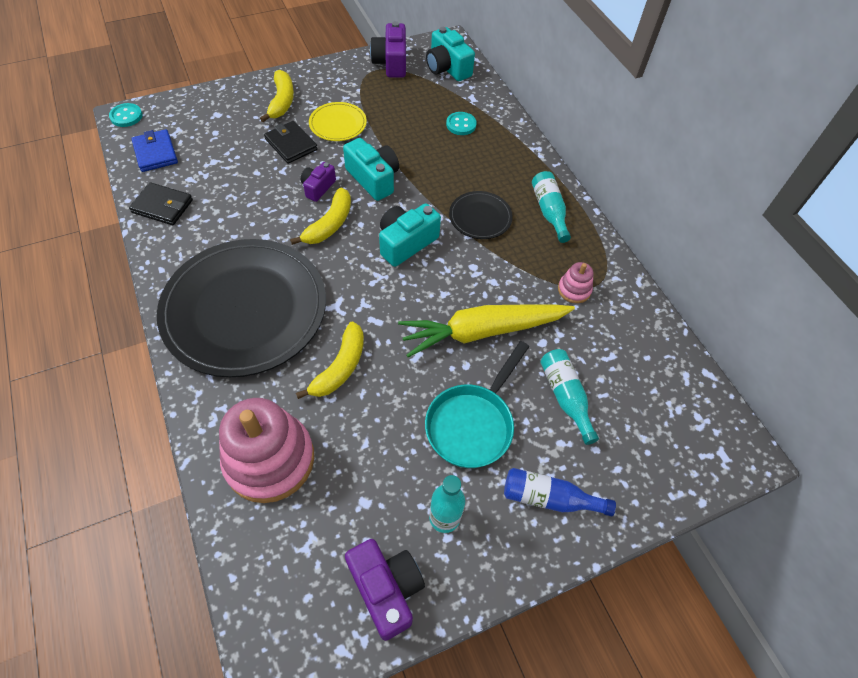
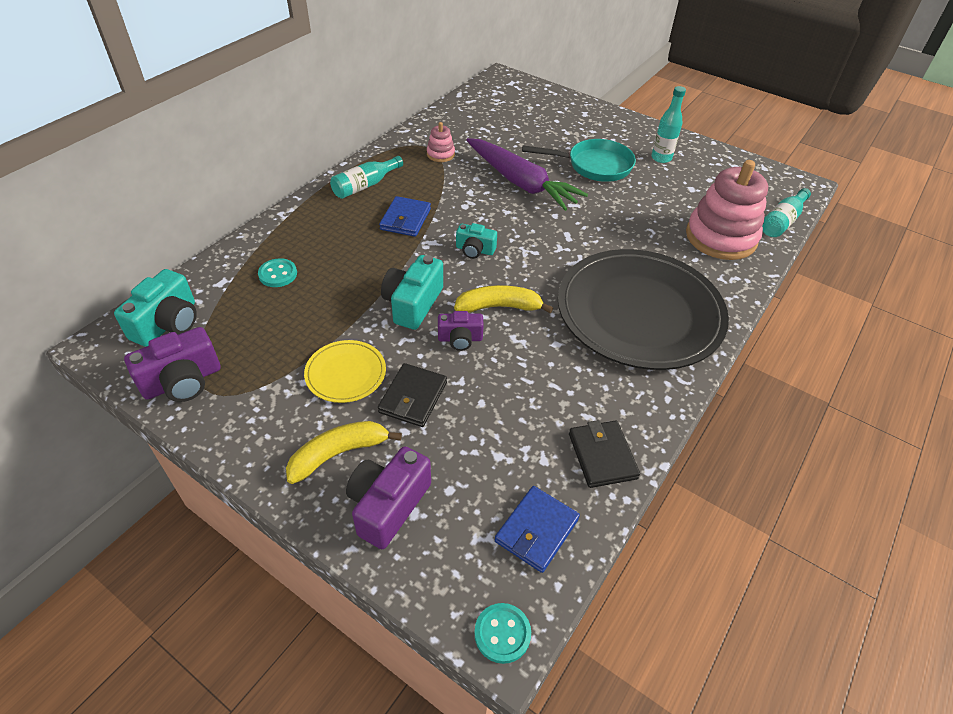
camera: 120 degrees left, 10 degrees down
(340, 367) = (624, 236): yellow banana -> none
(386, 589) = (720, 164): purple camera -> purple camera (388, 505)
(406, 243) = (475, 250): turquoise camera -> turquoise camera, size x0.62
(480, 217) = (405, 219): black plate -> blue wallet
(482, 331) = (521, 183): yellow carrot -> purple carrot
(549, 498) = (605, 128): blue bottle -> none
(565, 397) = (534, 138): turquoise bottle -> turquoise bottle (782, 221)

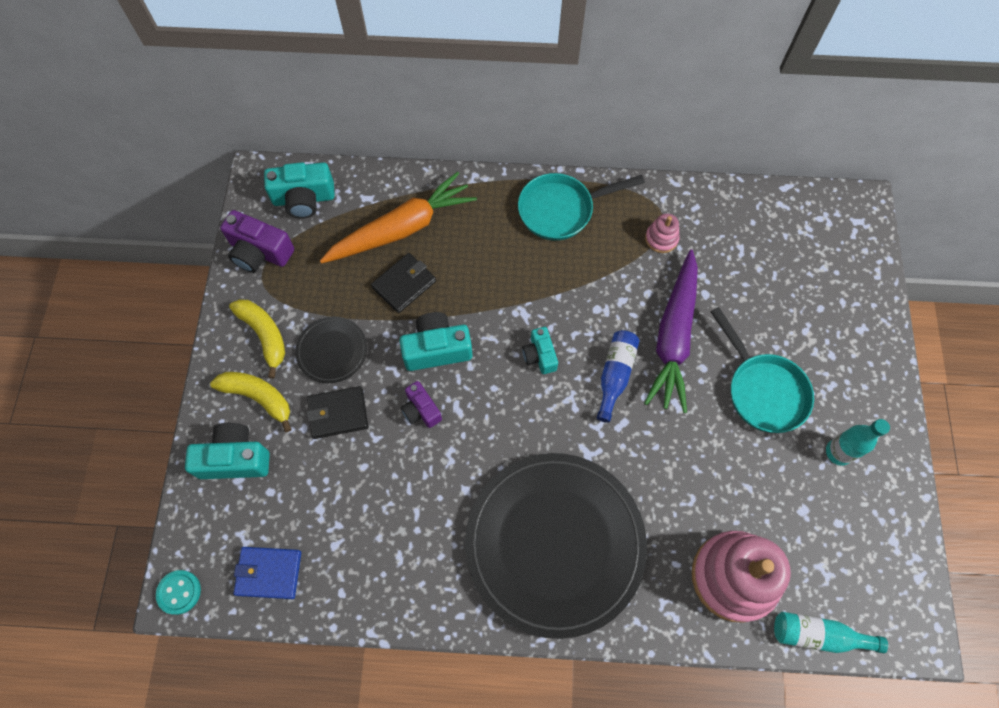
camera: 60 degrees right, 20 degrees up
(278, 274) = (402, 228): turquoise button -> orange carrot
(346, 373) = (332, 351): yellow plate -> black plate
(365, 185) = (561, 210): turquoise bottle -> turquoise pan
(388, 505) = (235, 458): purple camera -> turquoise camera
(405, 219) = (539, 273): blue wallet -> none
(499, 307) = (479, 418): yellow banana -> yellow banana (264, 335)
(526, 221) = (615, 375): none -> blue bottle
(602, 456) = (364, 588): black wallet -> black wallet (404, 284)

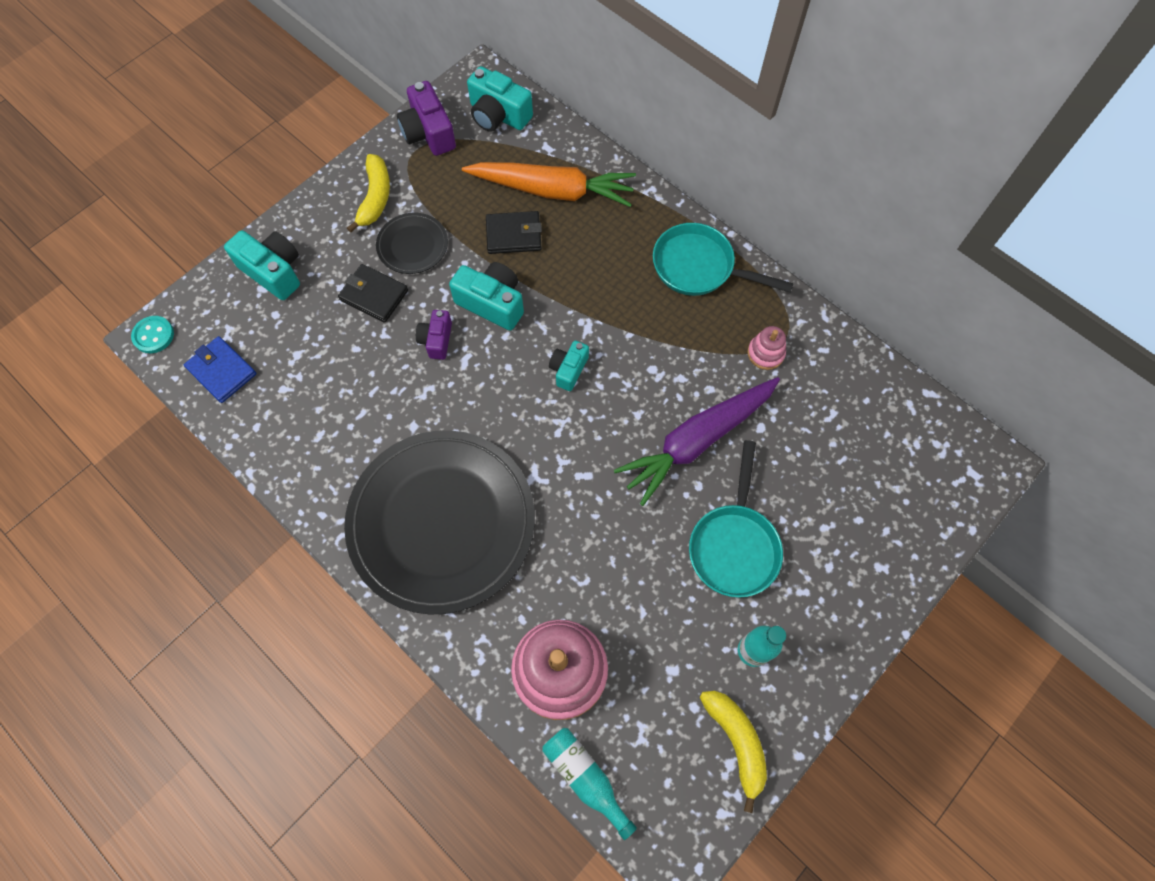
camera: 40 degrees right, 0 degrees up
(258, 397) = (329, 240): yellow banana -> yellow banana (736, 742)
(615, 375) = (616, 433): blue bottle -> none

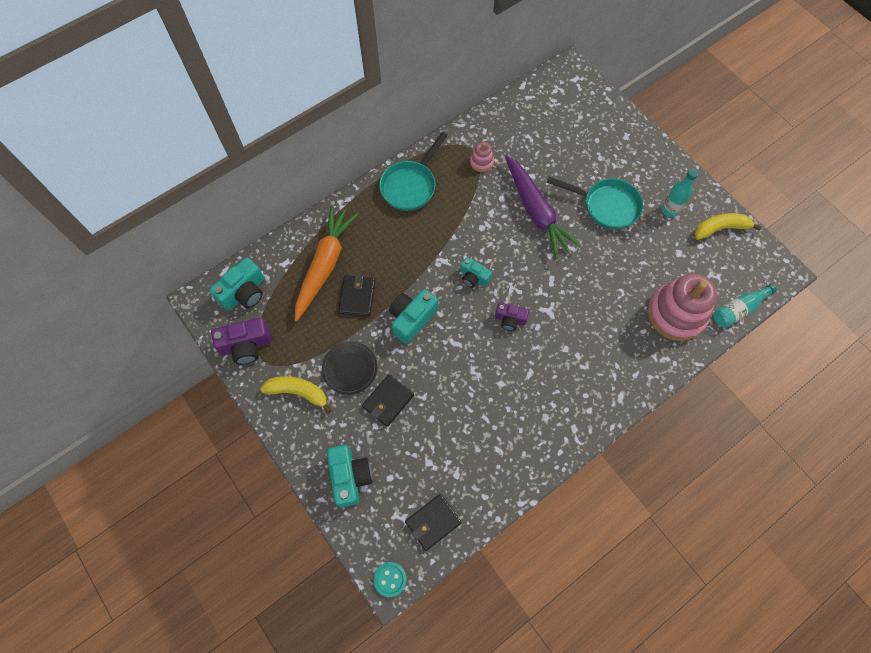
camera: 80 degrees left, 0 degrees up
(222, 371) = (433, 522): blue wallet -> black wallet
(273, 272) = (350, 477): turquoise camera -> turquoise camera turned 120 degrees clockwise
(436, 340) = (435, 360): purple camera -> purple camera (510, 320)
(442, 522) = (574, 372): black plate -> none

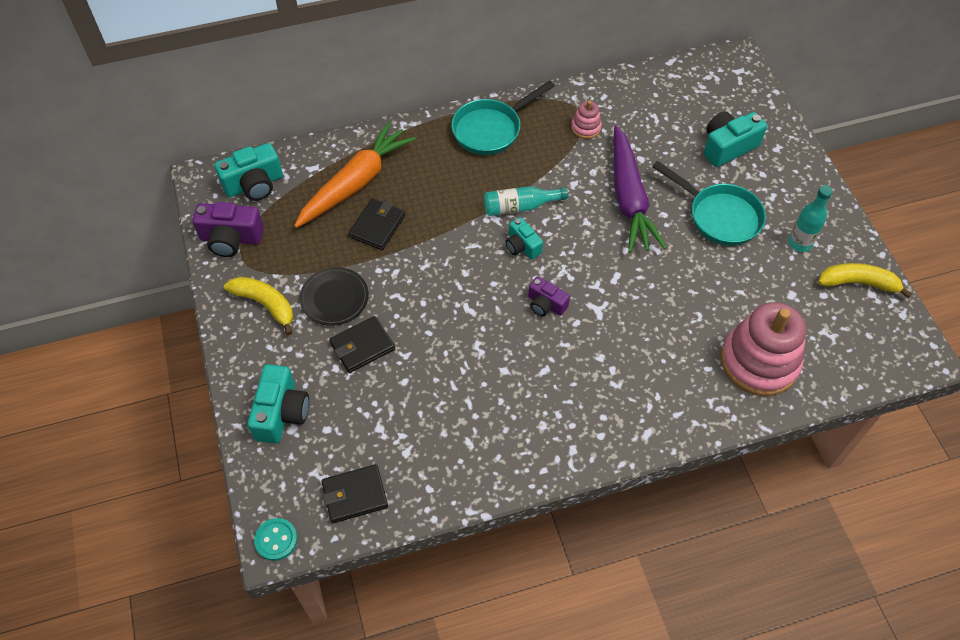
camera: 20 degrees right, 10 degrees down
(412, 319) = (429, 268): turquoise camera -> turquoise camera (728, 147)
(738, 309) = (845, 382): turquoise bottle -> turquoise bottle (520, 207)

